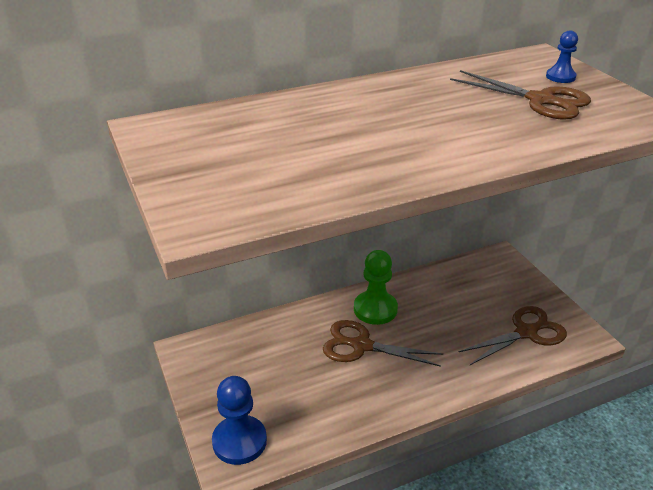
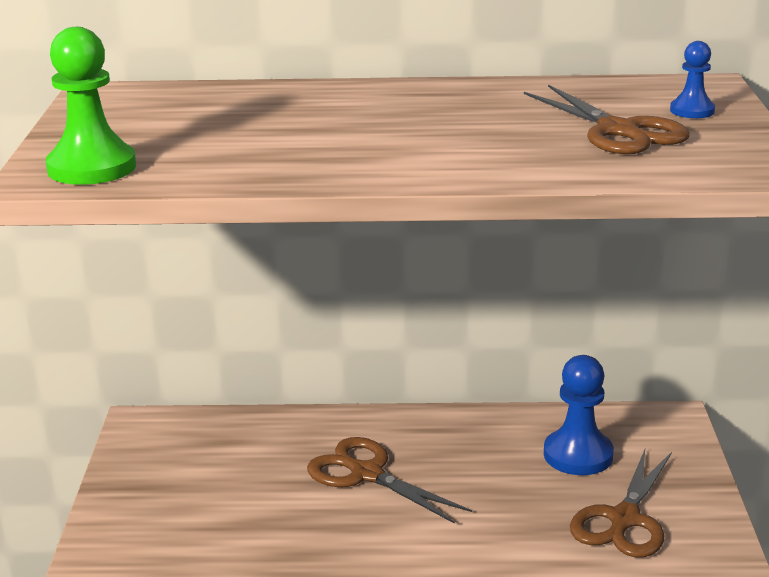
camera: 25 degrees right, 10 degrees down
(239, 441) = (128, 532): blue pawn -> blue pawn (578, 455)
(375, 309) = (422, 438): green pawn -> green pawn (92, 168)
(526, 333) = (624, 519): brown scissors -> brown scissors turned 120 degrees clockwise

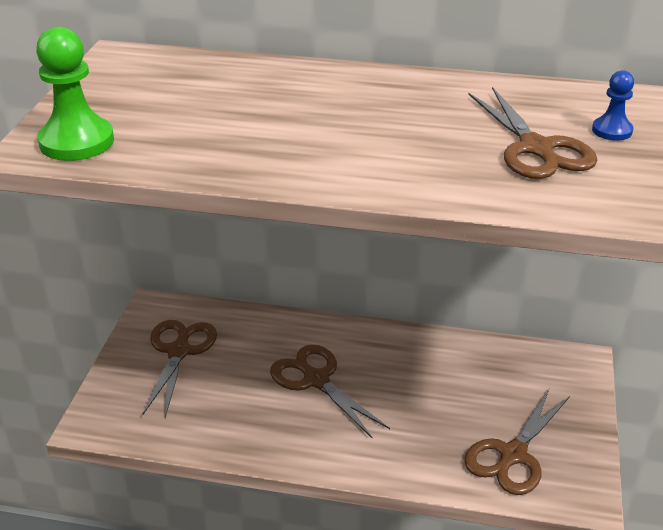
camera: 10 degrees right, 10 degrees up
(185, 465) = (179, 351): none -> brown scissors
(578, 455) = (491, 386): blue pawn -> none

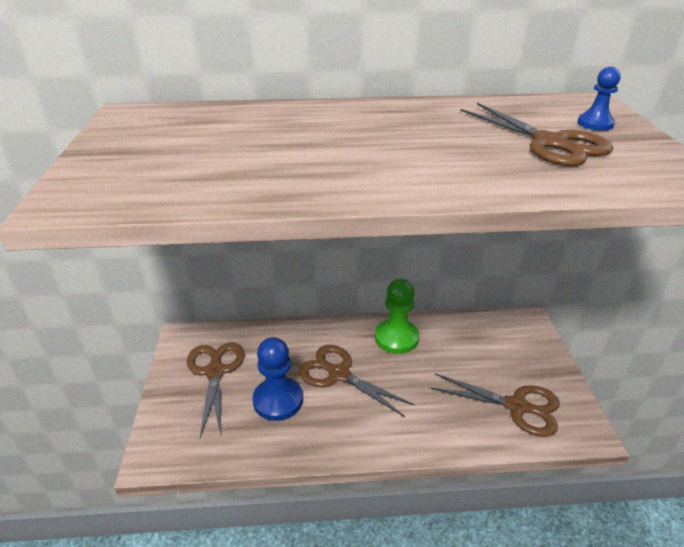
camera: 15 degrees left, 0 degrees up
(77, 142) = (112, 188): green pawn -> green pawn (396, 338)
(237, 394) = (278, 400): none -> blue pawn
(512, 455) = (516, 406): brown scissors -> brown scissors turned 90 degrees counterclockwise

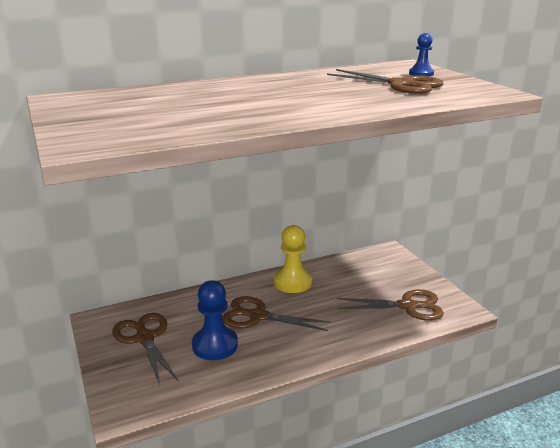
camera: 20 degrees left, 10 degrees down
(396, 338) = (293, 282): green pawn -> yellow pawn

